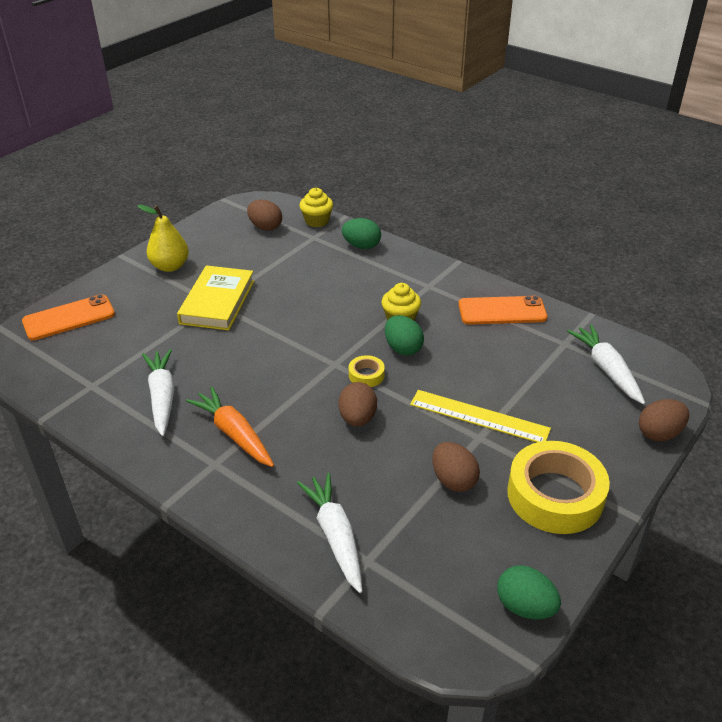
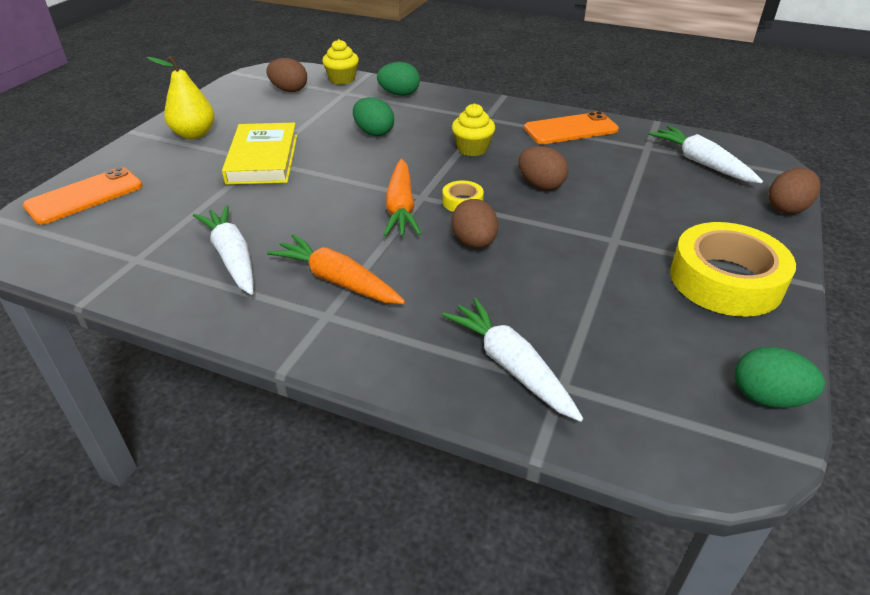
camera: 15 degrees left, 0 degrees up
(312, 372) = (401, 207): none -> orange carrot
(403, 348) = (488, 173): green egg -> green egg (374, 133)
(453, 480) = (612, 284): brown egg -> brown egg (540, 185)
(479, 416) = (603, 221): yellow ruler -> none

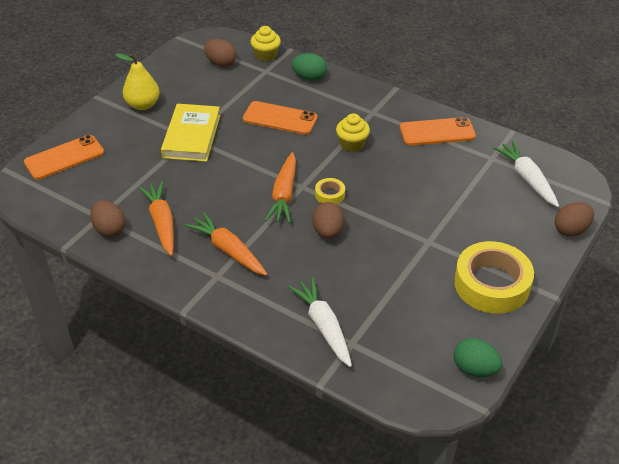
camera: 10 degrees right, 5 degrees up
(232, 257) = (161, 223): white carrot -> orange carrot
(374, 133) = (280, 118): green egg -> orange phone
(540, 185) = (393, 186): brown egg -> brown egg (109, 229)

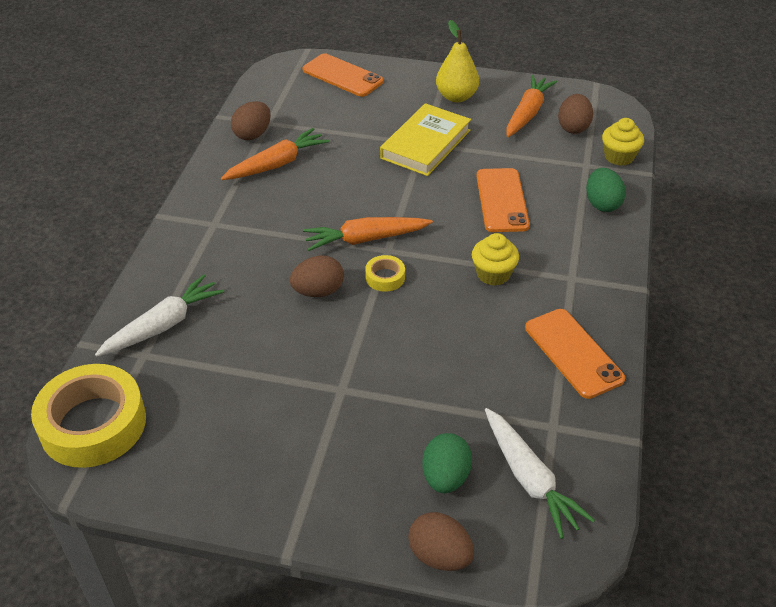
camera: 70 degrees right, 0 degrees up
(192, 136) = (426, 144): yellow book -> yellow book turned 45 degrees counterclockwise
(228, 250) = (255, 221): orange carrot -> orange carrot (527, 113)
(474, 369) = (129, 482): green egg -> green egg (445, 477)
(492, 284) = (286, 473): yellow tape -> yellow tape (93, 424)
(527, 179) = (529, 479): white carrot -> white carrot turned 105 degrees clockwise

